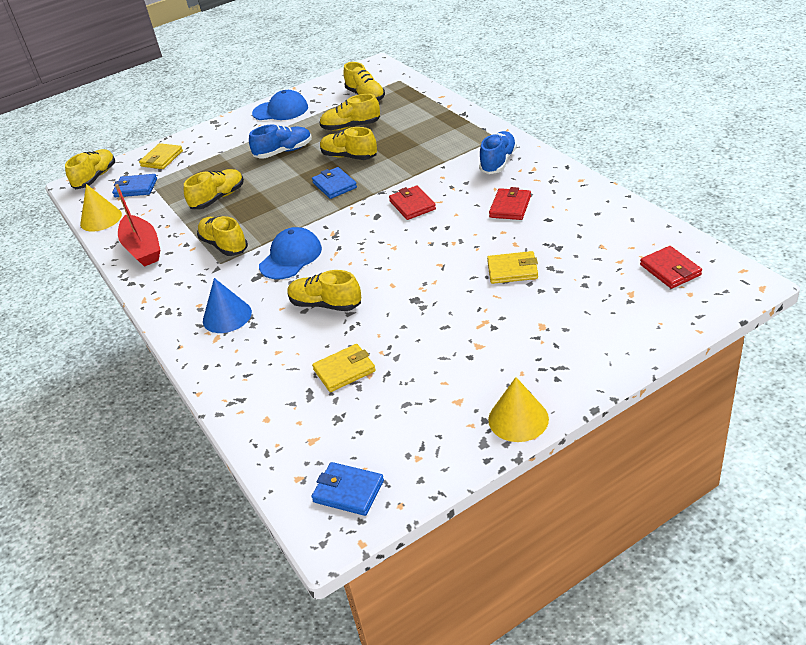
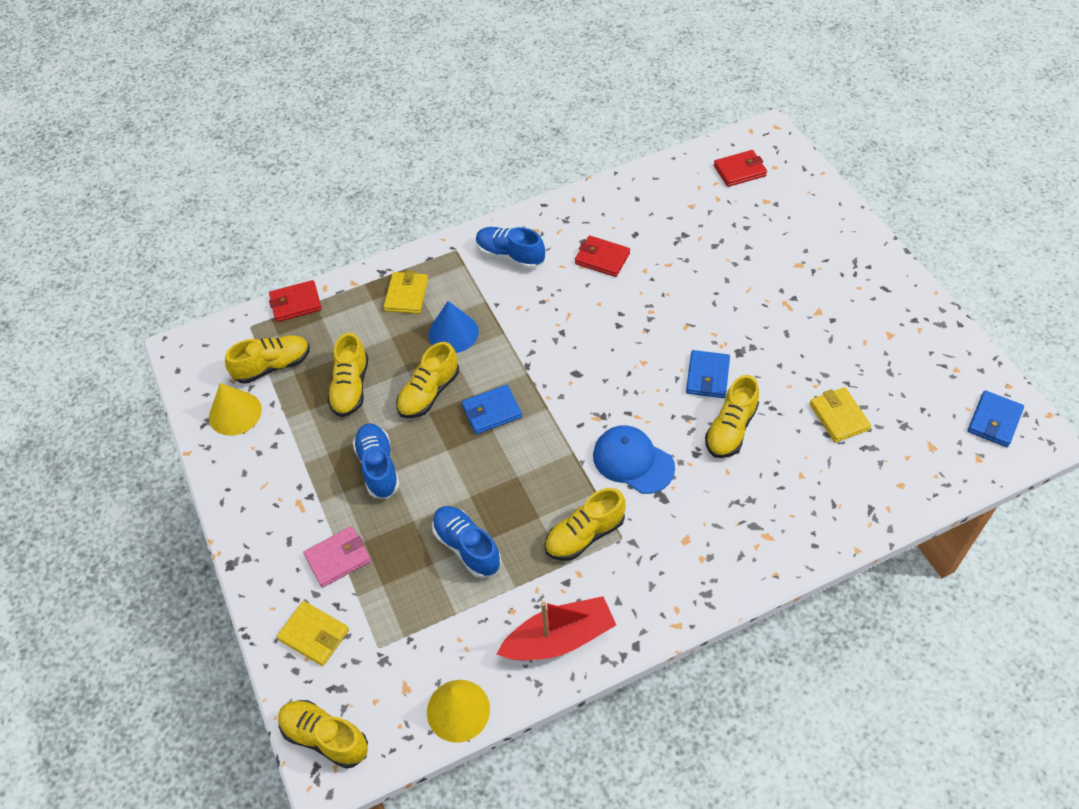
camera: 85 degrees left, 15 degrees up
(136, 188) = (388, 666): blue wallet -> blue wallet (707, 376)
(214, 154) = (338, 558): none -> pink wallet
(218, 198) = (467, 547): yellow shoe -> blue shoe
(227, 316) = (730, 526): blue cone -> blue cone (453, 333)
(280, 110) = (251, 470): blue cap -> none
(412, 205) = (567, 339): red wallet -> red wallet (296, 303)
(512, 270) = (712, 272): yellow wallet -> yellow wallet (406, 295)
(518, 419) = (915, 298): yellow cone -> yellow cone (235, 413)

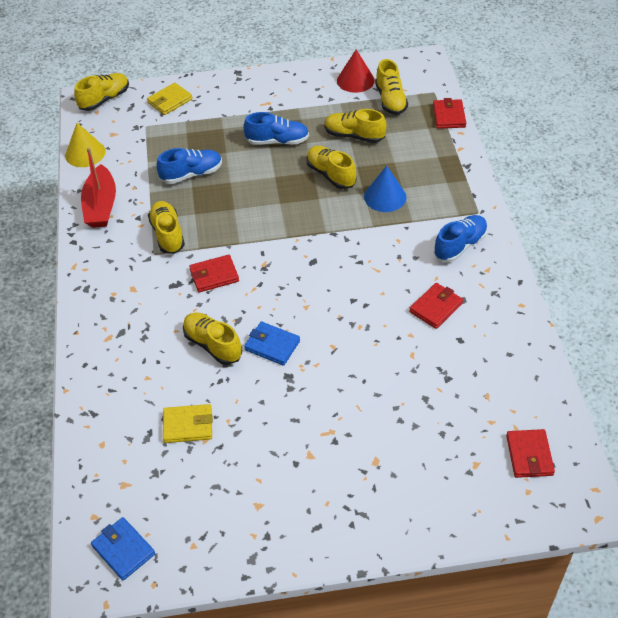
camera: 105 degrees right, 5 degrees down
(235, 413) = (355, 80): yellow cone -> red cone
(338, 558) = (216, 116): pink wallet -> none
(406, 295) = (436, 176): yellow wallet -> none
(492, 411) = (298, 205): blue wallet -> none
(633, 461) = (214, 275): blue cap -> red wallet

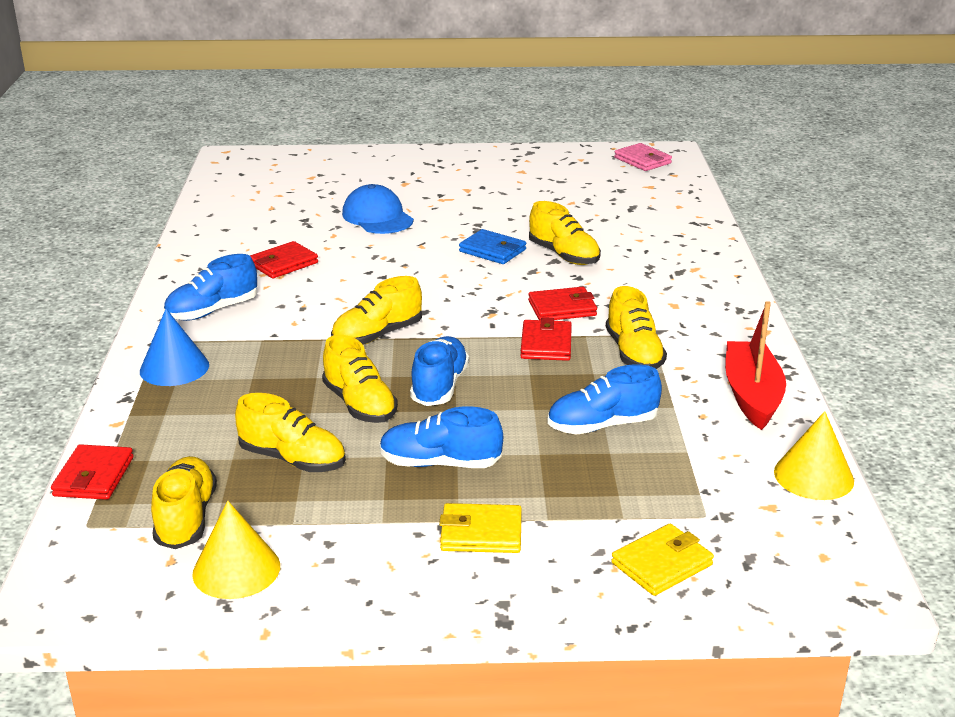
camera: 175 degrees left, 20 degrees down
(104, 99) = (815, 582): yellow shoe -> yellow shoe (377, 335)
(123, 550) = (642, 160): blue wallet -> pink wallet
(188, 425) = (590, 210): yellow wallet -> yellow wallet (481, 533)
(287, 193) = (439, 386): none -> blue shoe
(355, 80) = (236, 569): red cone -> yellow cone
(383, 389) = (377, 217): none -> blue cap
(385, 197) = (285, 370): blue cone -> blue cone (174, 368)
(529, 455) = (258, 178): red wallet -> red wallet (546, 344)

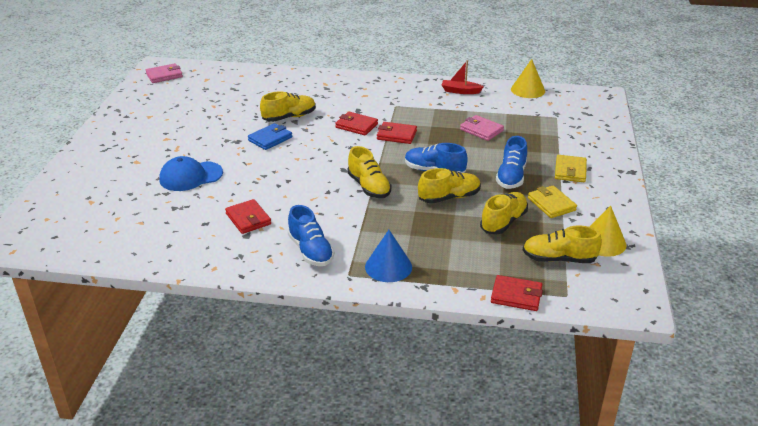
camera: 80 degrees left, 5 degrees up
(562, 308) = (356, 126): red wallet -> red wallet turned 60 degrees counterclockwise
(602, 425) = (481, 130): blue shoe -> pink wallet
(633, 353) = (413, 113): yellow shoe -> none
(662, 564) = (590, 131): yellow wallet -> yellow wallet (551, 204)
(752, 395) = (460, 91): red boat -> red boat, size x0.62

